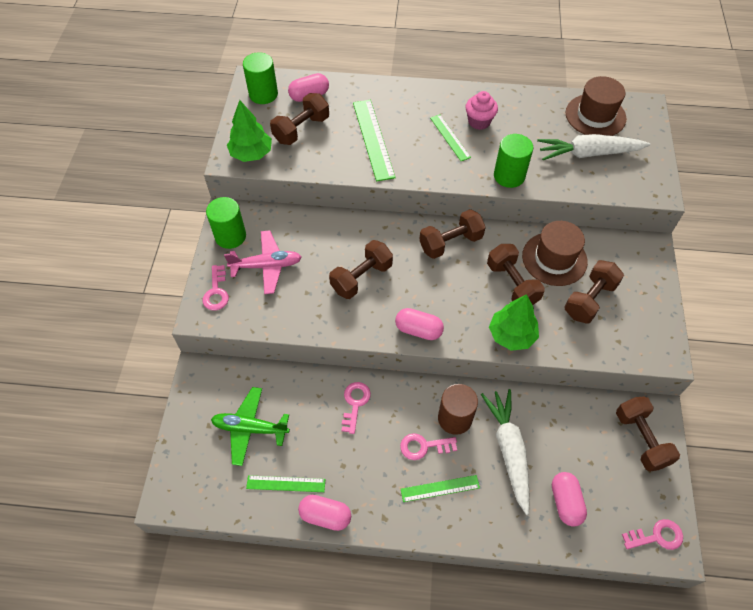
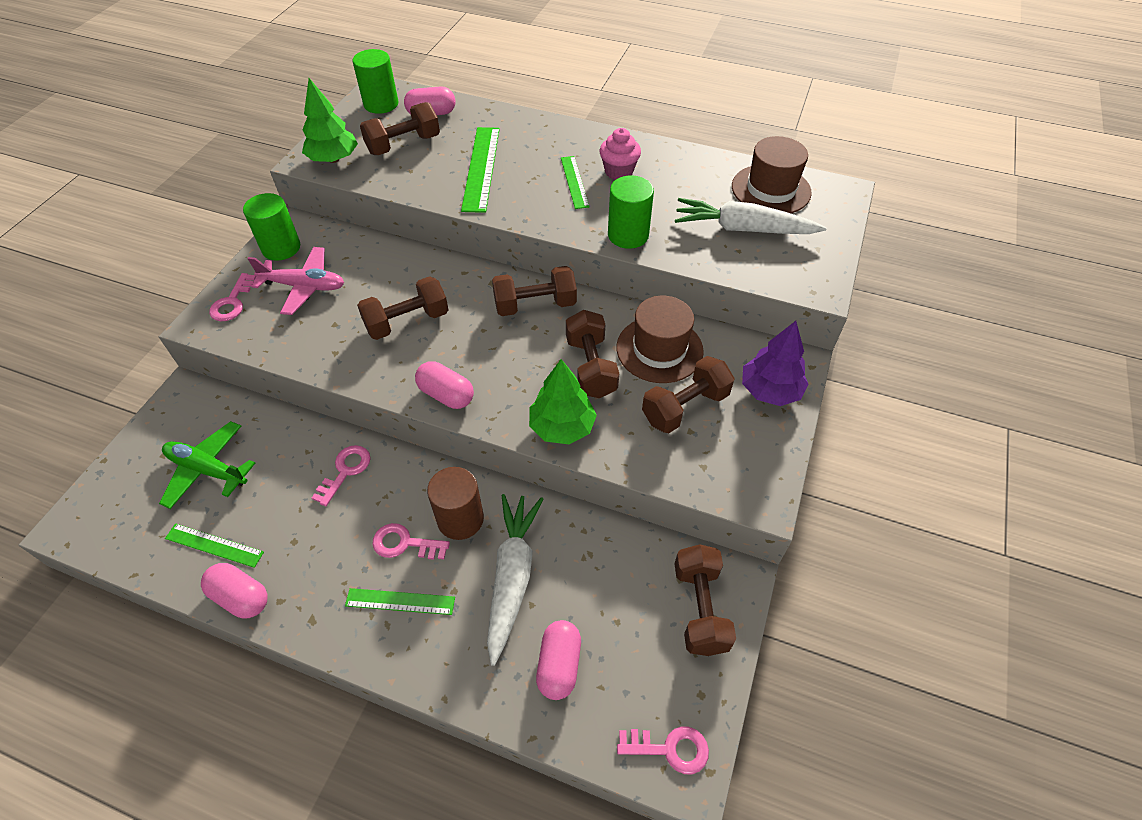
camera: 15 degrees right, 5 degrees down
(641, 273) = (770, 390): none -> purple tree

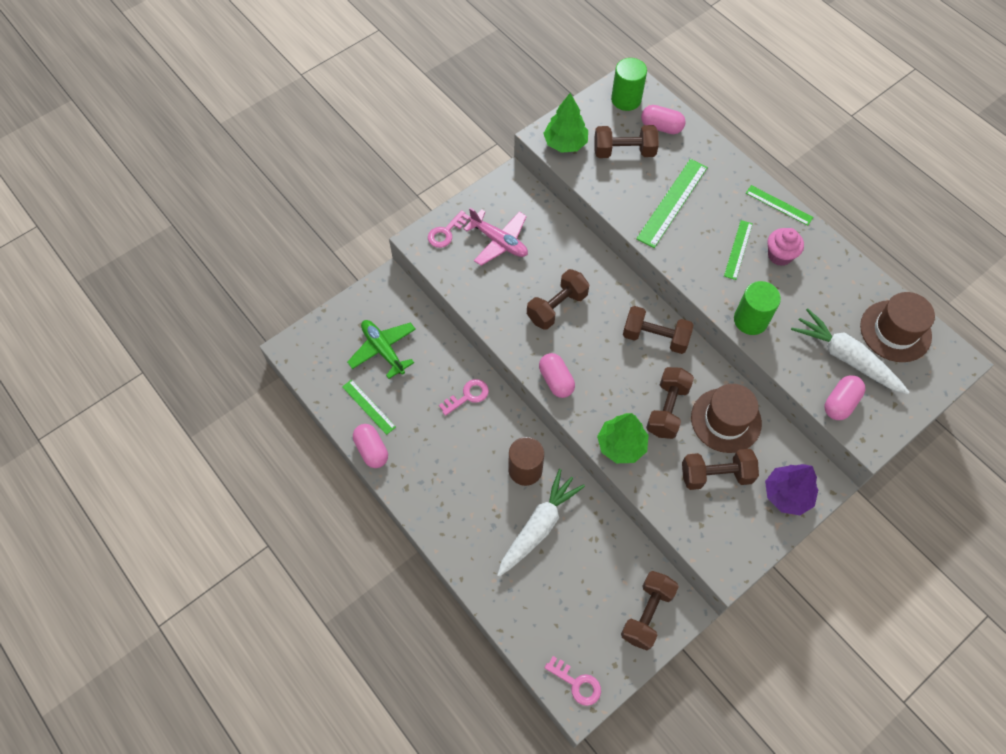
camera: 30 degrees right, 10 degrees up
(281, 248) = (497, 198): green cylinder -> none
(400, 602) = (462, 505): green ruler -> green ruler (779, 205)
(405, 543) = (482, 467): pink key -> none
(407, 322) = (557, 307): brown dumbbell -> brown dumbbell turned 45 degrees counterclockwise
(559, 665) = (538, 597): pink capsule -> pink capsule (840, 403)

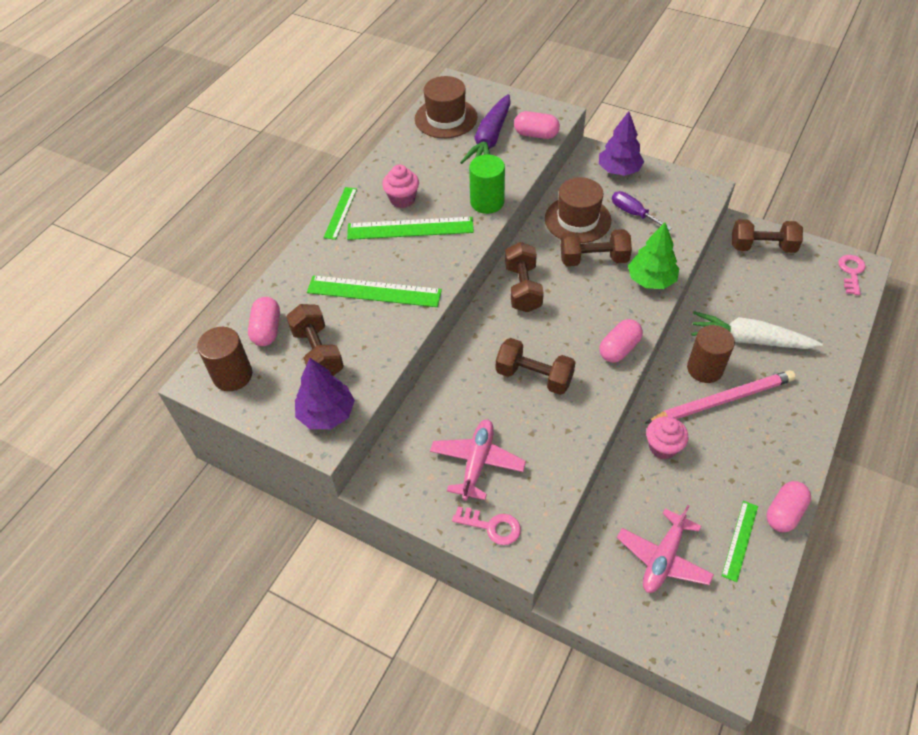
camera: 110 degrees left, 10 degrees down
(383, 350) = (663, 558): green plane -> pink plane
(468, 396) = (663, 447): pink key -> pink cupcake
(488, 465) = (722, 400): none -> pink pencil
(565, 143) = (326, 414): green tree -> purple tree
(626, 99) = (232, 375): green cylinder -> brown cylinder
(716, 475) = (633, 213): brown dumbbell -> purple screwdriver
(738, 249) = (410, 228): green ruler -> green ruler, size x1.67
(846, 357) = (490, 139): white carrot -> purple carrot

